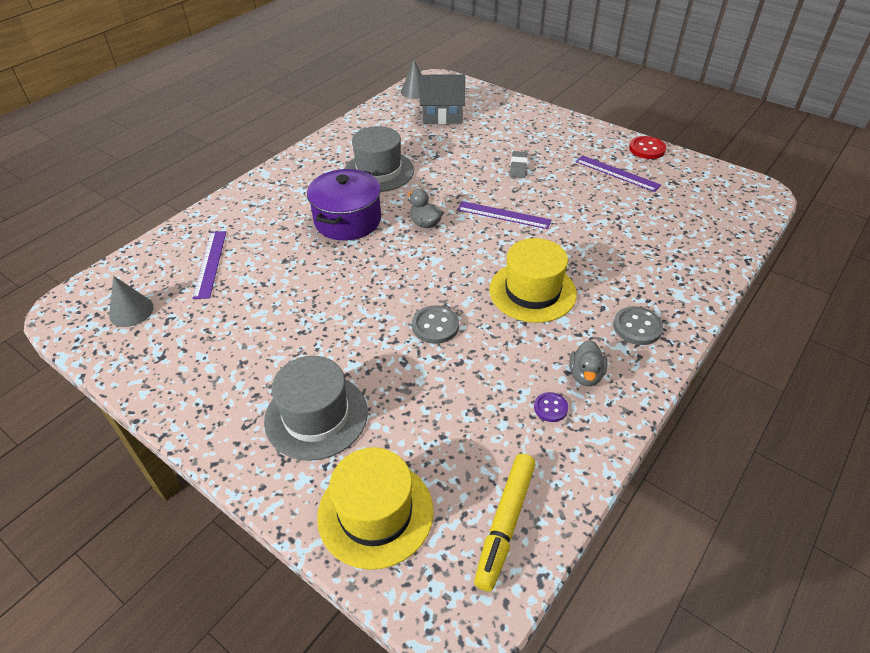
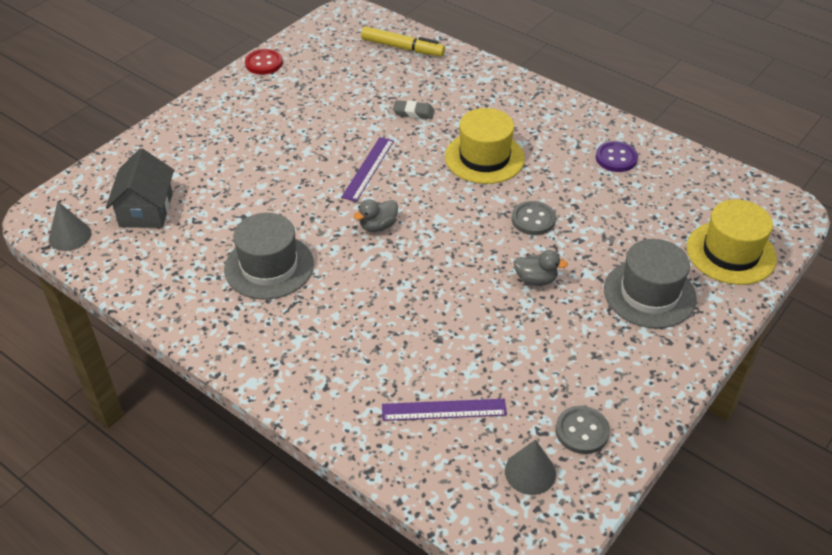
camera: 90 degrees left, 0 degrees up
(348, 220) = (367, 290): purple pot -> none
(505, 523) = (720, 187): yellow marker -> yellow marker (402, 48)
(518, 167) = (281, 152): grey eraser -> grey eraser (413, 112)
(550, 408) = (616, 158): purple button -> purple button, size x1.57
(585, 375) = (580, 137): grey duck -> grey duck (536, 279)
(617, 173) = (304, 87): purple ruler -> none
(637, 327) = (525, 105): grey button -> grey button (582, 431)

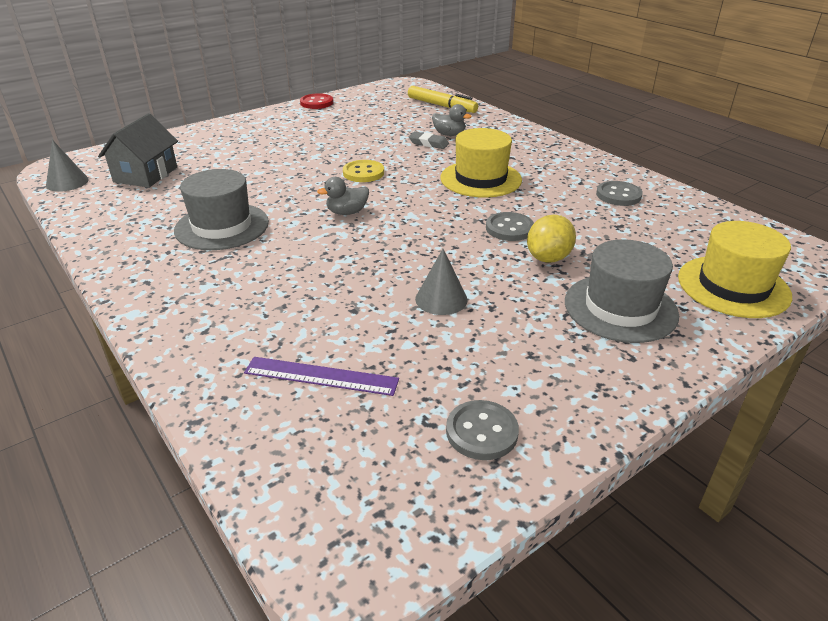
camera: 15 degrees right, 10 degrees down
(368, 168) = (363, 173): purple ruler -> yellow button
(530, 472) = (392, 465): grey cone -> grey cone (441, 299)
(536, 279) = (490, 276): grey duck -> grey duck (449, 134)
(577, 249) = (548, 258): none -> yellow lemon
(616, 158) = (618, 195): purple button -> grey button

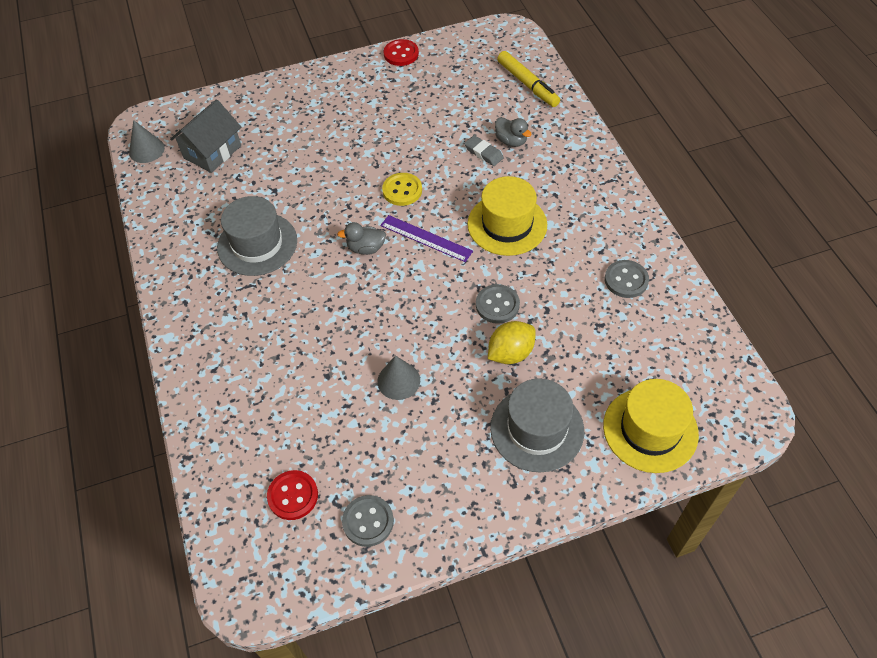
camera: 20 degrees right, 20 degrees up
(321, 376) = (280, 438): purple ruler -> purple ruler (426, 238)
(365, 428) = (293, 496): none -> red button

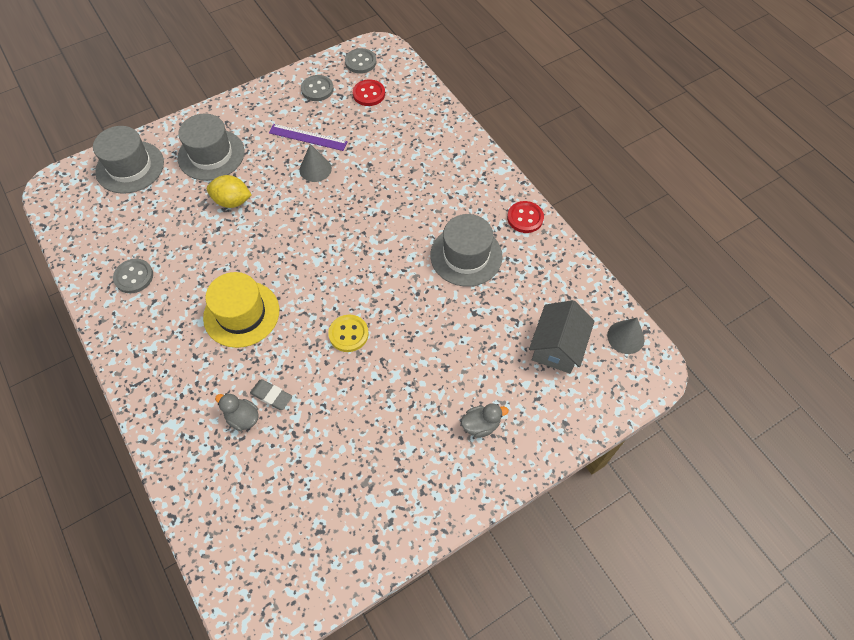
camera: 165 degrees right, 5 degrees up
(366, 248) = (368, 268): grey duck -> grey duck (481, 425)
(401, 54) = (395, 541): red button -> red button (525, 218)
(426, 238) = (315, 287): purple ruler -> purple ruler (308, 137)
(497, 305) = (245, 237): grey button -> grey button (360, 62)
(510, 353) = (232, 201): yellow lemon -> yellow lemon turned 60 degrees clockwise
(527, 84) = (227, 514): yellow marker -> none
(650, 429) = (130, 167): yellow hat -> grey hat

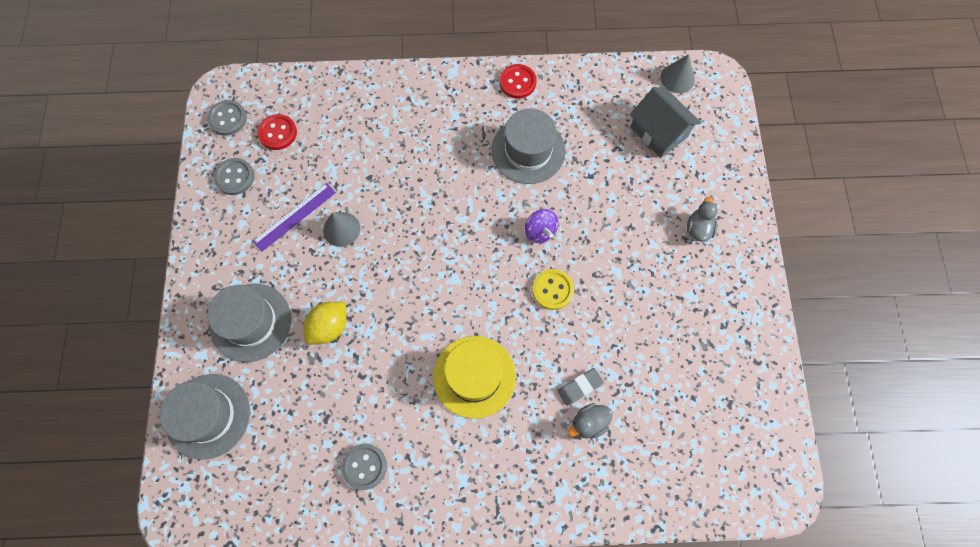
camera: 60 degrees left, 10 degrees up
(396, 299) = (540, 231): none -> purple spinning top

